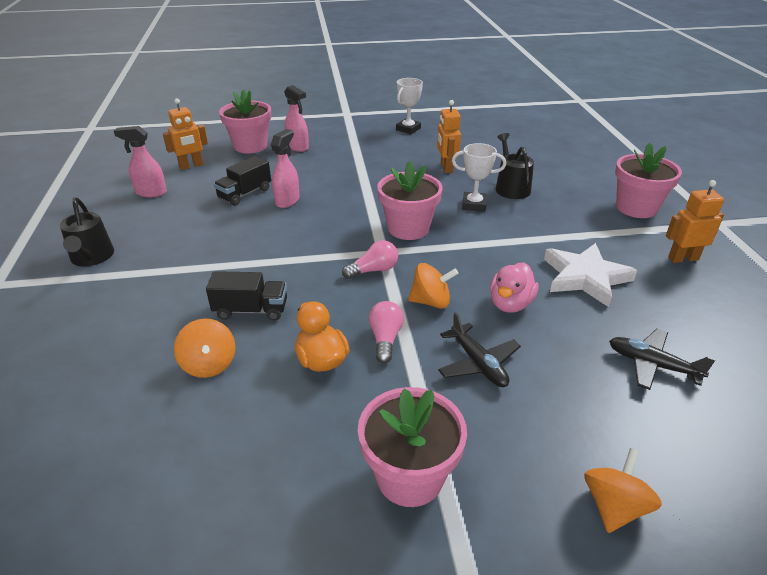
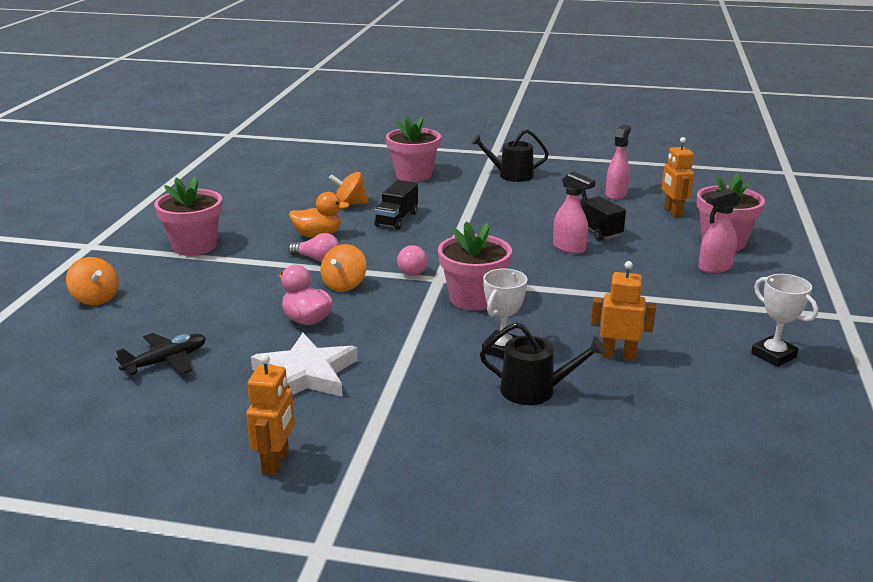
camera: 110 degrees right, 10 degrees down
(478, 363) = (254, 287): black plane -> none
(636, 208) = (416, 482): pink flower pot -> pink flower pot (413, 175)

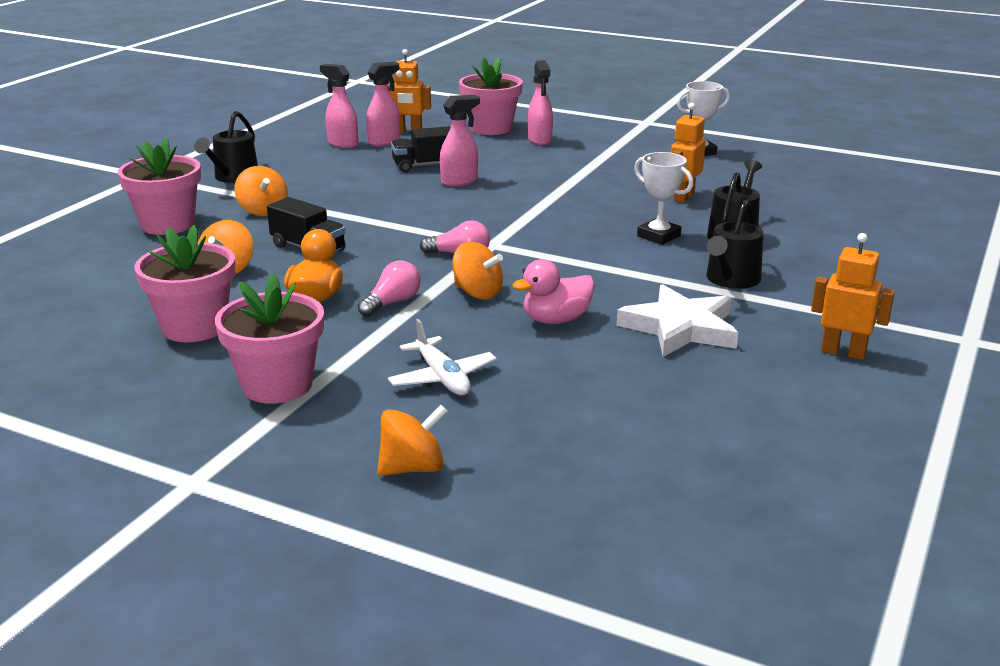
camera: 75 degrees left, 0 degrees up
(166, 361) = (627, 409): black plane -> none
(208, 291) = (442, 378): none -> white plane
(417, 394) = (731, 280): none -> black watering can
(455, 195) = (263, 210): none -> orange spinning top
(473, 298) = (548, 235): pink flower pot -> pink flower pot (194, 327)
(637, 207) = (384, 141): none -> pink spray bottle

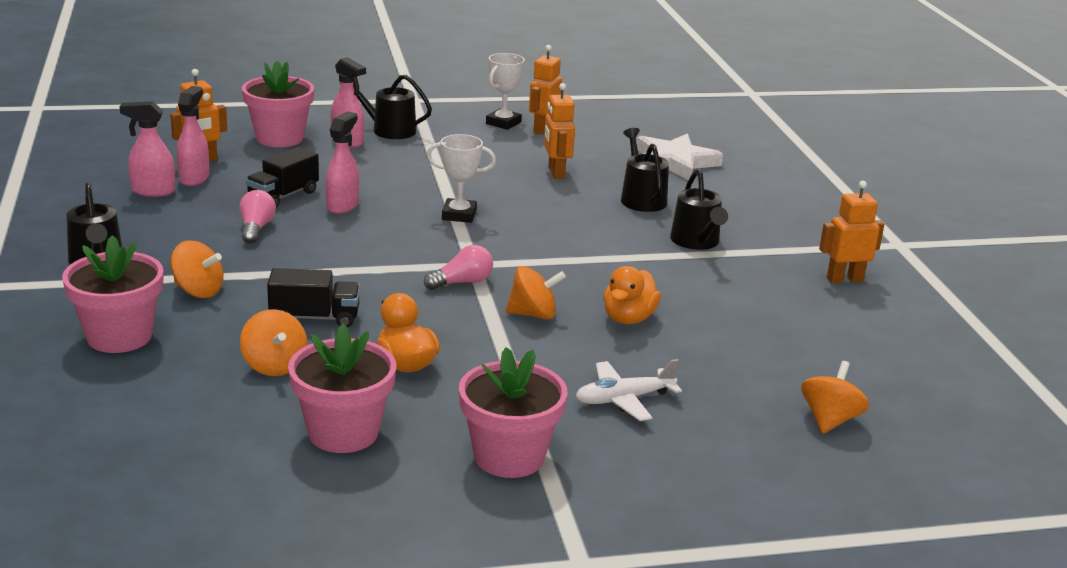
camera: 40 degrees left, 0 degrees up
(392, 303) = (479, 347): pink light bulb -> pink light bulb (256, 228)
(412, 468) = (717, 480): orange spinning top -> orange spinning top (830, 420)
(442, 378) = (624, 399): white plane -> white plane turned 135 degrees clockwise
(556, 320) = (628, 318): pink duck -> orange duck
(587, 138) = (388, 130): none -> black watering can
(658, 236) = (591, 217): white trophy -> white trophy (459, 215)
(680, 328) = (722, 295): white star -> white star (674, 162)
(728, 163) = (542, 129): none -> orange robot

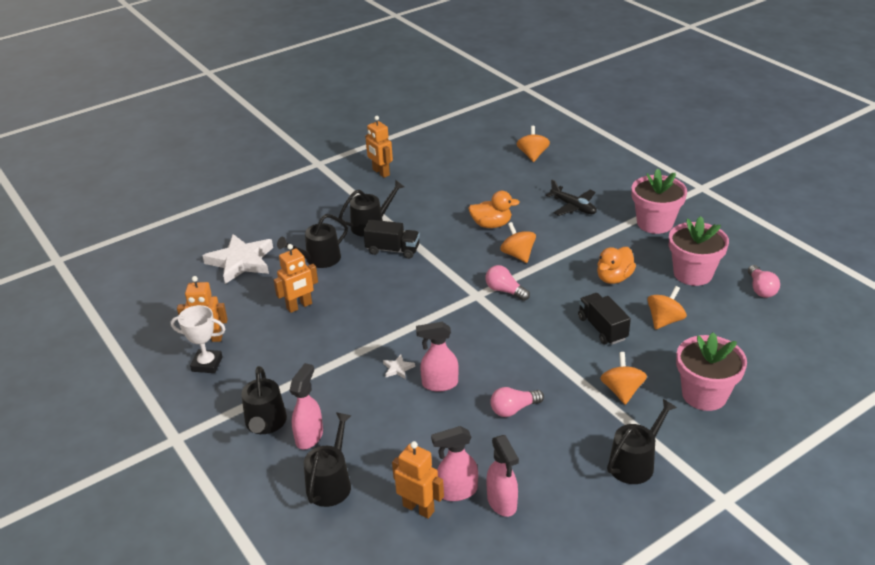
camera: 110 degrees left, 10 degrees up
(237, 477) = (760, 289): none -> pink light bulb
(279, 138) = (331, 483): pink flower pot -> black watering can
(283, 196) = (448, 422): black truck -> black truck (392, 250)
(392, 193) = (398, 368): none -> white star
(459, 215) = (409, 325): white trophy -> none
(624, 399) = (573, 207): white plane -> black plane
(830, 420) = (532, 155): orange spinning top -> orange spinning top turned 90 degrees clockwise

